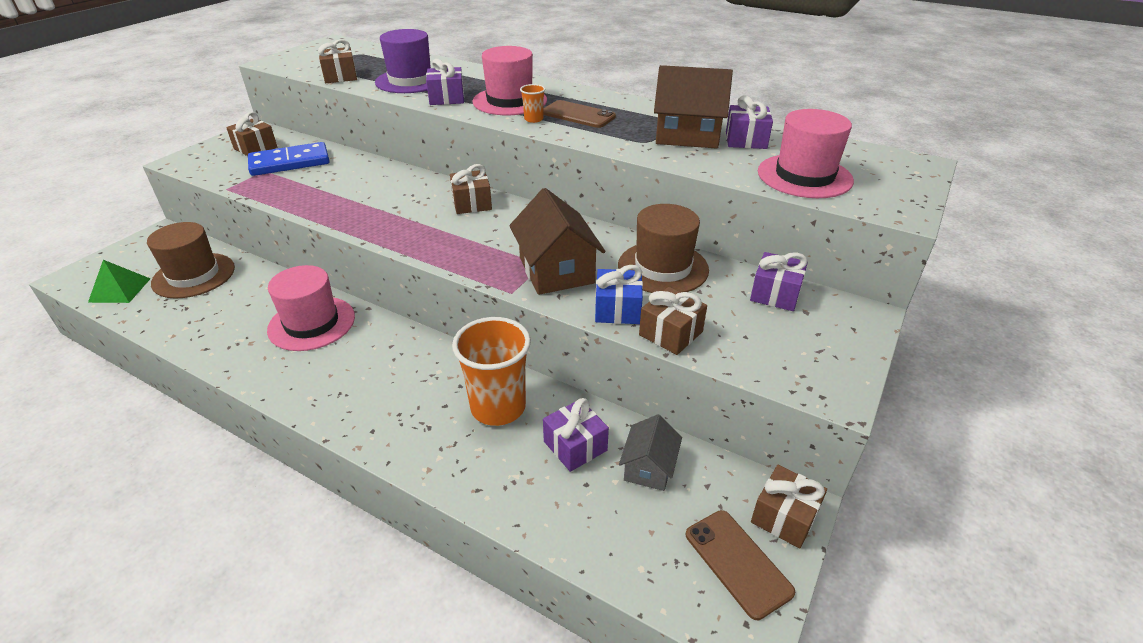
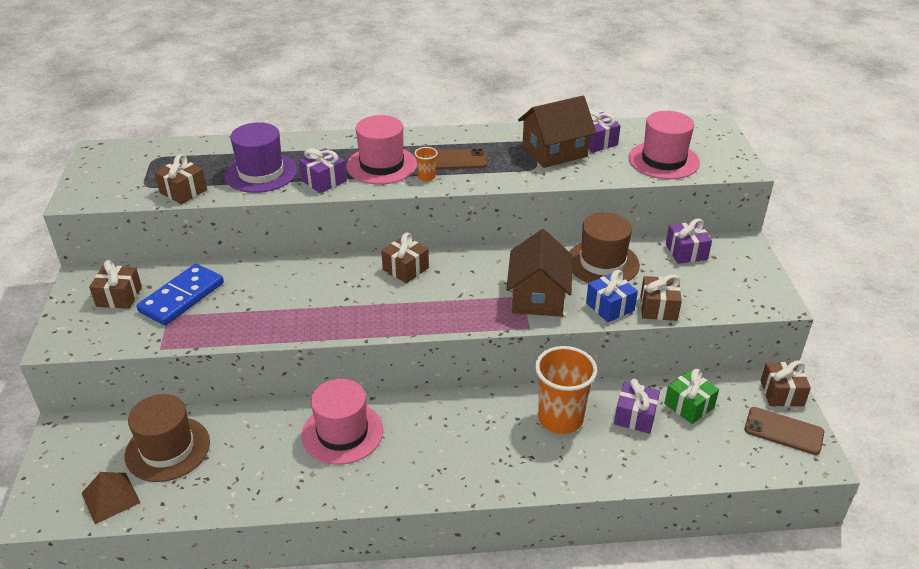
camera: 35 degrees left, 0 degrees up
(120, 290) = (111, 497): green pyramid -> brown pyramid
(556, 270) = (538, 297): brown house -> brown house turned 60 degrees clockwise
(648, 467) = (689, 405): grey house -> green gift

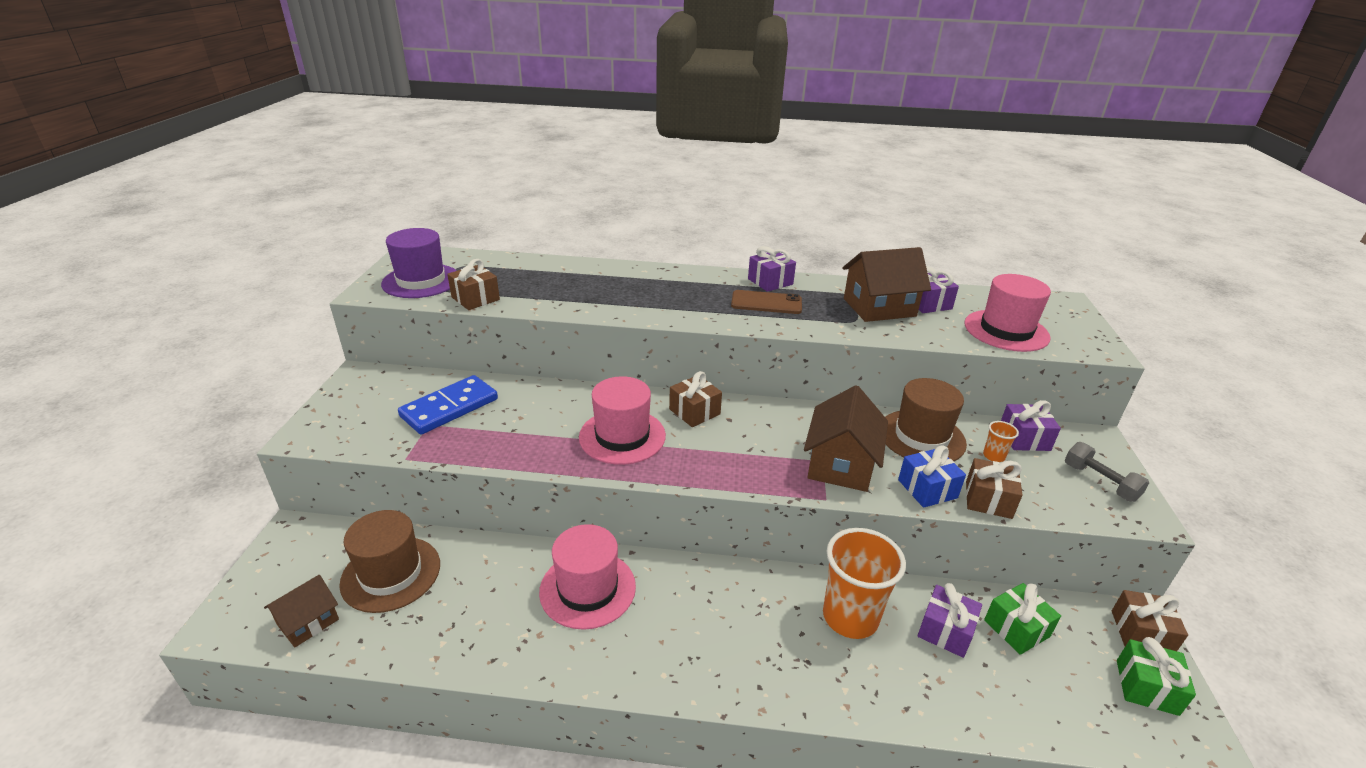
camera: 10 degrees right, 5 degrees down
(111, 497) = (308, 622): brown pyramid -> brown house
(119, 297) = (387, 398): brown gift -> none
(261, 173) = (560, 291): purple hat -> purple hat (421, 281)
(324, 181) = (622, 306): purple gift -> purple gift (770, 281)
(381, 165) = (687, 298): pink hat -> pink hat (622, 436)
(426, 177) = (732, 315): orange cup -> orange cup (993, 456)
(745, 280) = (1100, 482): none -> grey dumbbell
(783, 431) = (1146, 687): brown phone -> green gift

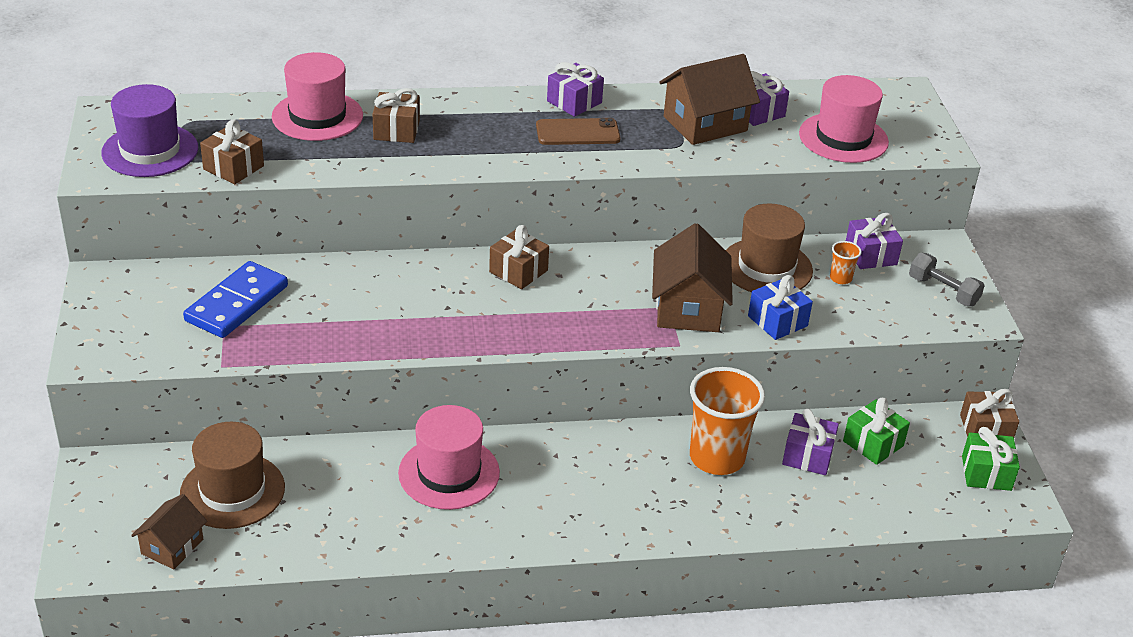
camera: 15 degrees left, 5 degrees up
(622, 436) = (449, 309): pink hat -> pink hat (317, 116)
(988, 499) = (837, 323): brown gift -> brown gift (396, 130)

